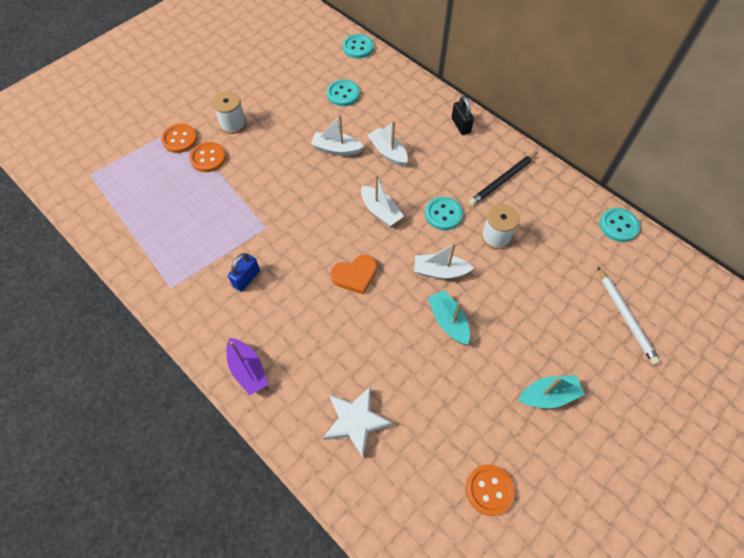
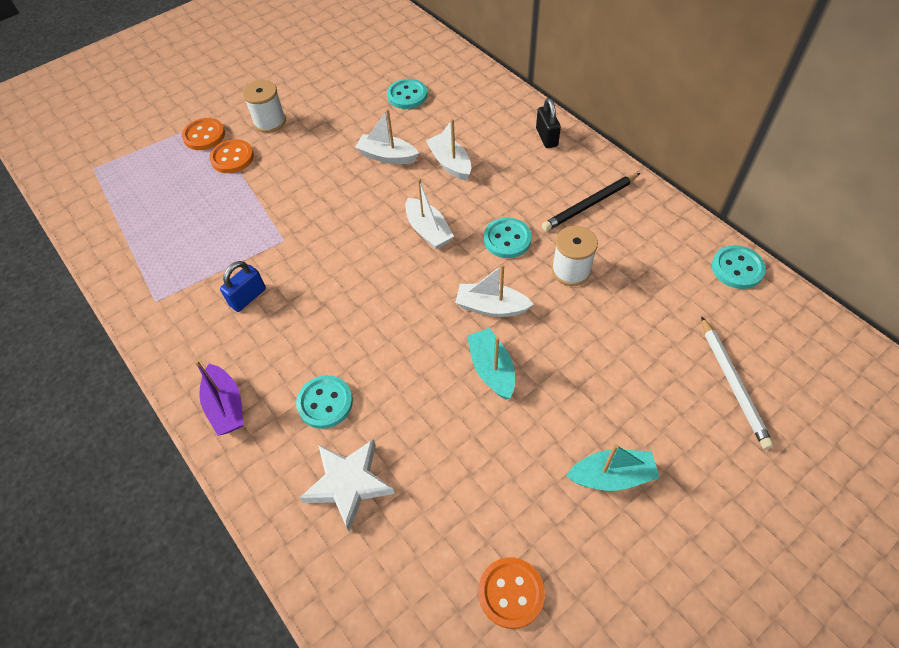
camera: 10 degrees right, 5 degrees down
(355, 275) = (382, 304): orange heart -> none
(358, 47) = (435, 45): turquoise button -> turquoise button (325, 403)

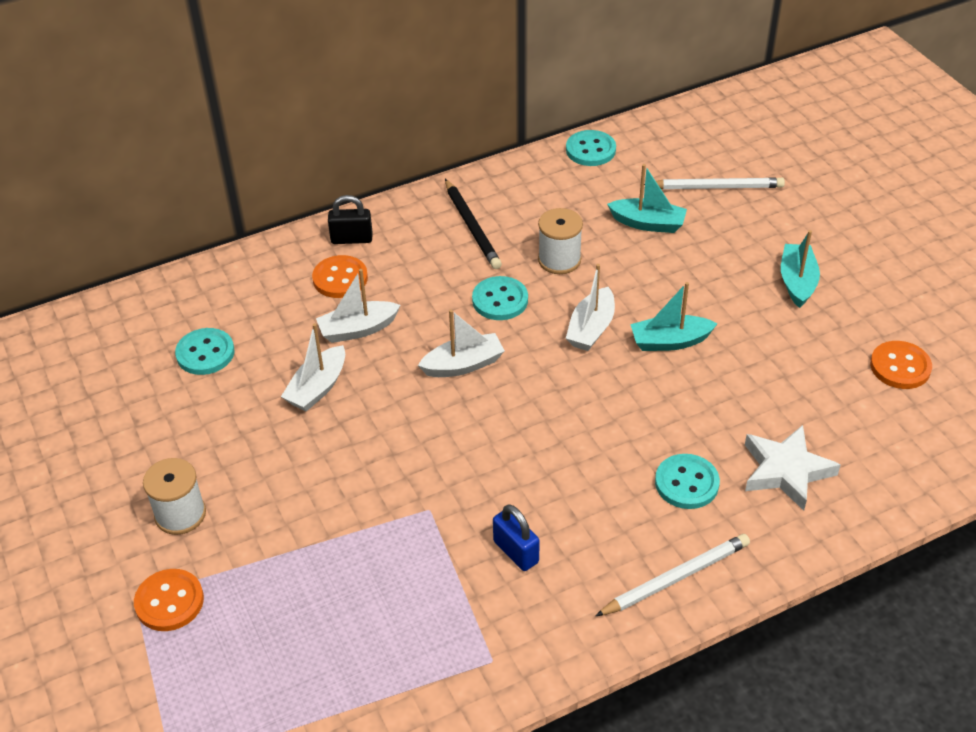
camera: 80 degrees left, 10 degrees down
(226, 406) = (675, 578): purple boat -> white pencil
(232, 158) = (240, 564): orange button -> orange button (340, 278)
(648, 330) = (648, 223): none -> turquoise boat

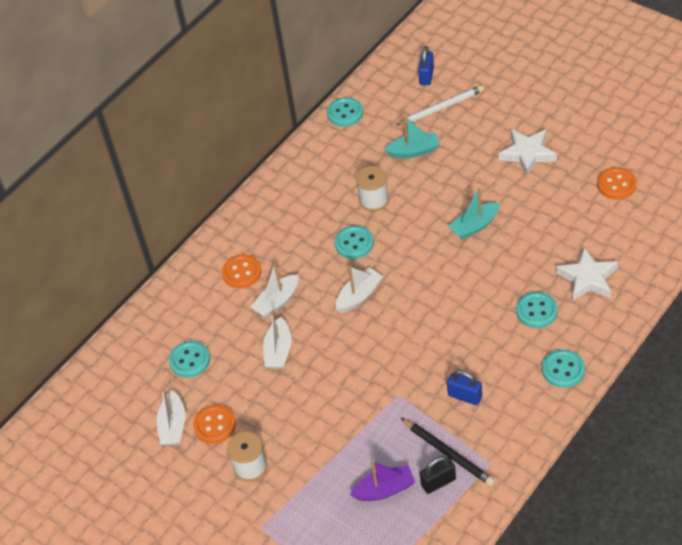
camera: 20 degrees left, 5 degrees up
(169, 601) = (282, 519): orange button -> orange button (215, 425)
(325, 626) = (384, 489): none -> purple boat
(351, 239) = (230, 242): black padlock -> black padlock (438, 482)
(472, 227) = (303, 200): black pencil -> black pencil (448, 453)
(591, 329) = (422, 238): white boat -> white boat (173, 425)
(675, 578) = (563, 370): white pencil -> turquoise button
(720, 145) = (426, 76): none -> blue padlock
(797, 282) = (527, 153): turquoise boat -> white star

